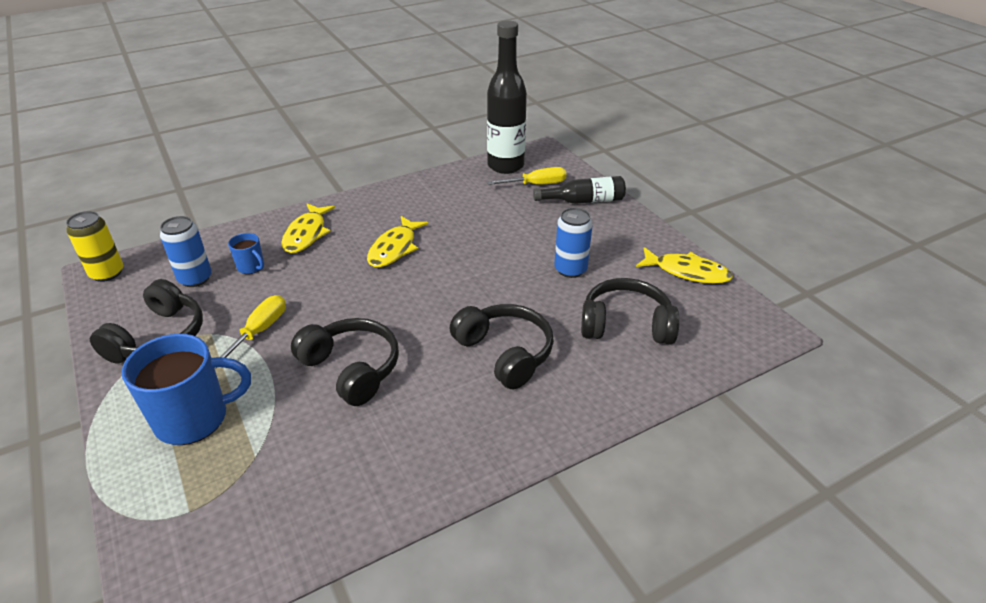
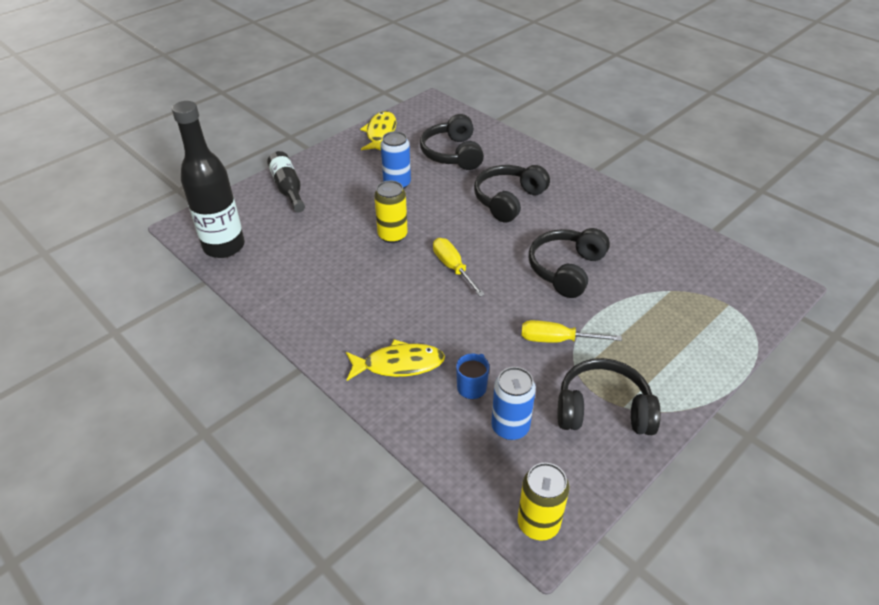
camera: 105 degrees left, 5 degrees up
(194, 418) = (665, 338): blue mug -> none
(394, 248) = (402, 289): yellow fish -> none
(478, 254) = (392, 235): none -> yellow can
(537, 184) = (262, 220): yellow screwdriver -> yellow screwdriver (452, 267)

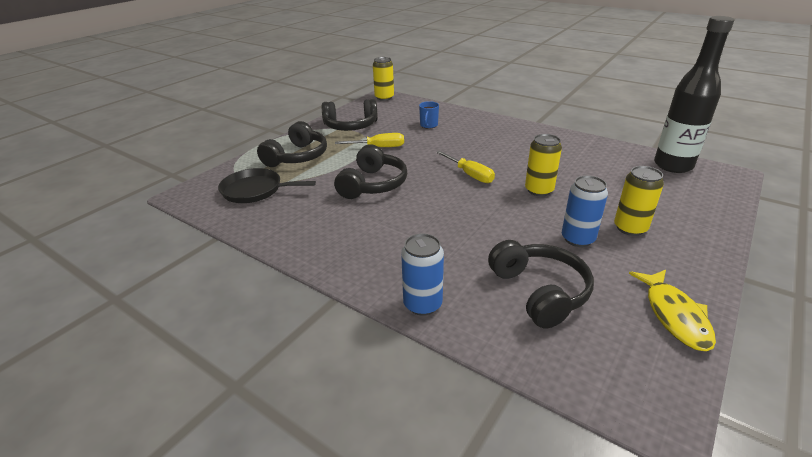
camera: 170 degrees right, 10 degrees down
(288, 188) = (690, 218): black bottle -> none
(347, 187) = (630, 228): none -> yellow can
(399, 364) = (477, 128): yellow fish -> none
(508, 200) = (440, 237): black headphones -> black headphones (297, 157)
(510, 427) = (403, 116): blue can -> blue can (422, 304)
(702, 281) = (255, 190): none -> black pan

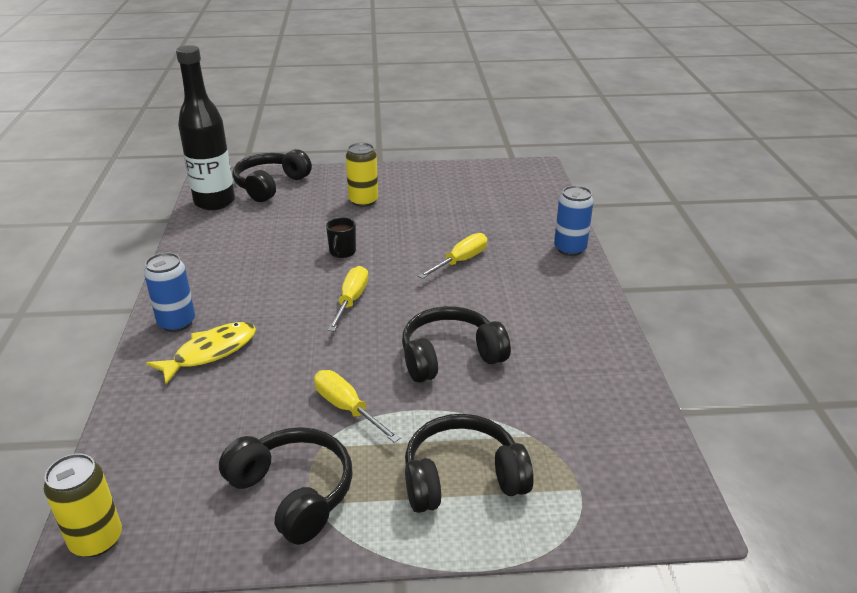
camera: 130 degrees left, 0 degrees up
(255, 190) = (583, 449): black pan -> none
(428, 125) = (220, 399): blue mug -> none
(471, 233) = (461, 261): none -> yellow screwdriver
(539, 190) = (342, 252): yellow can -> black mug
(539, 292) = (492, 214): black headphones -> black headphones (270, 185)
(577, 239) = (406, 216): blue can -> blue can (177, 322)
(674, 315) = (453, 173): yellow fish -> yellow fish (210, 352)

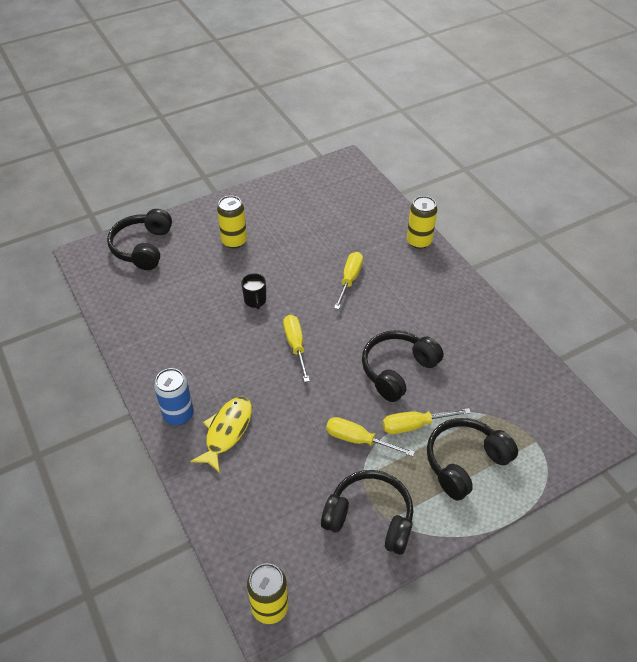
camera: 25 degrees left, 15 degrees up
(214, 202) = (108, 282): black bottle -> none
(426, 416) = (414, 425): none -> yellow screwdriver
(570, 249) = (419, 241): blue can -> yellow can

